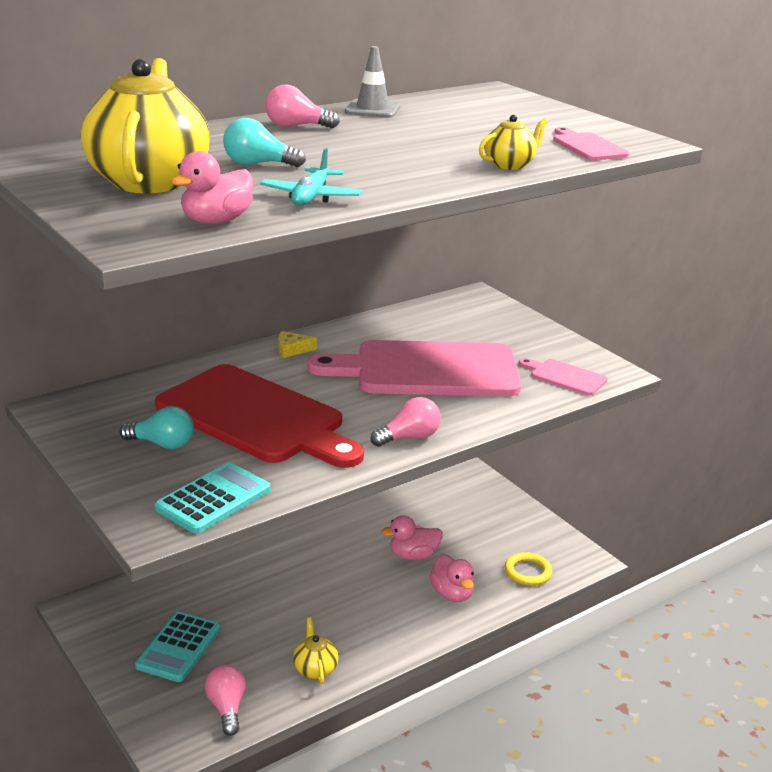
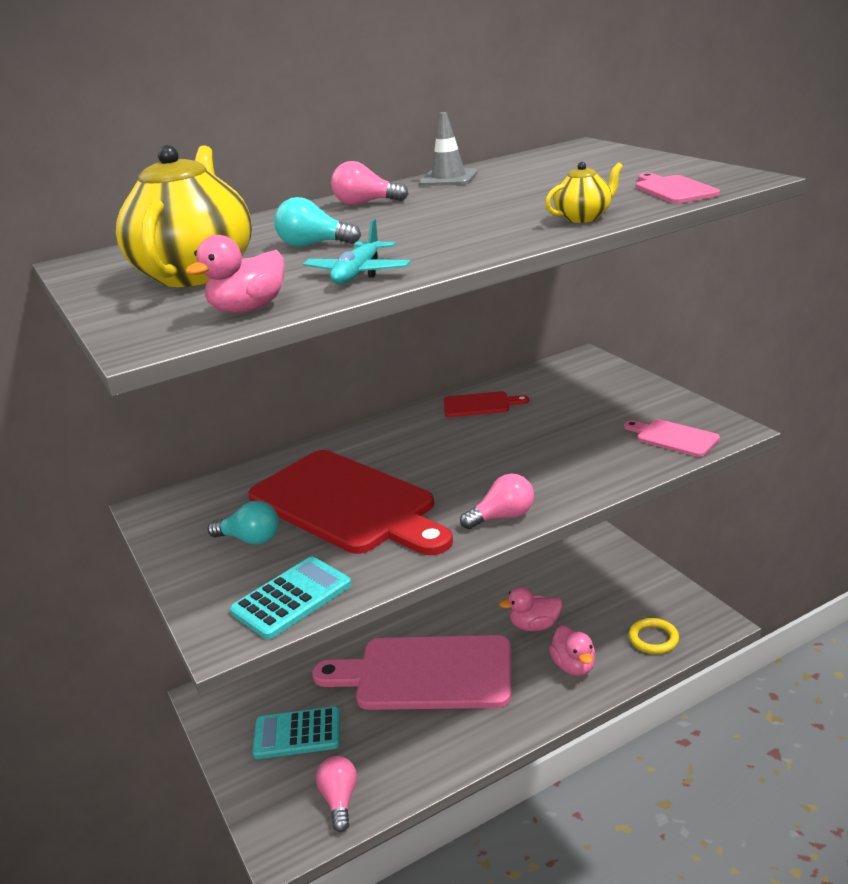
camera: 10 degrees right, 0 degrees up
(179, 647) = (297, 734): turquoise calculator -> turquoise calculator turned 60 degrees clockwise
(292, 350) = (392, 429): yellow cheese -> none
(315, 669) = (431, 754): yellow teapot -> none
(378, 332) = (480, 405): none -> red cutting board
(428, 370) = (528, 441): pink cutting board -> pink cutting board (426, 674)

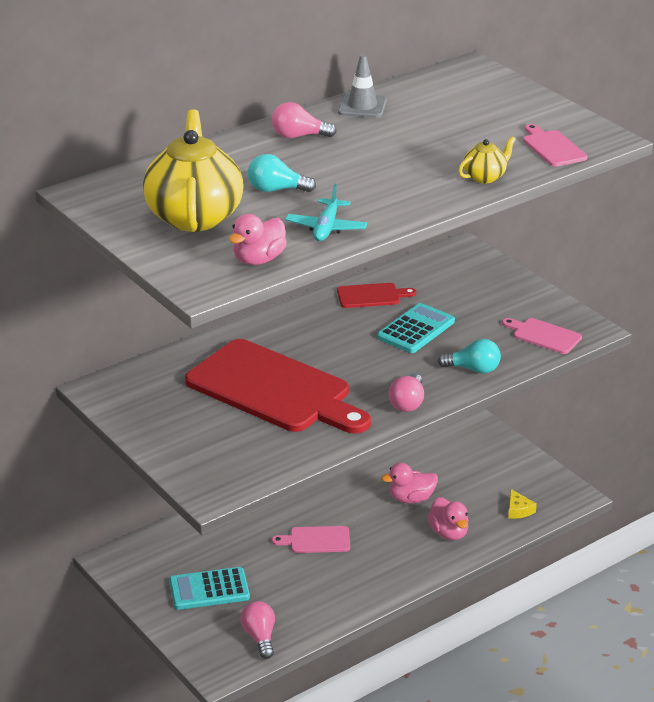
camera: 10 degrees left, 5 degrees up
(250, 539) = (200, 418): turquoise light bulb -> turquoise light bulb (473, 369)
(292, 598) = (252, 466): turquoise calculator -> turquoise calculator (416, 329)
(426, 674) = (316, 540): pink cutting board -> pink cutting board, size x0.43
(503, 517) = (408, 403): pink light bulb -> pink light bulb turned 135 degrees clockwise
(653, 639) = (518, 510): yellow ring -> yellow cheese

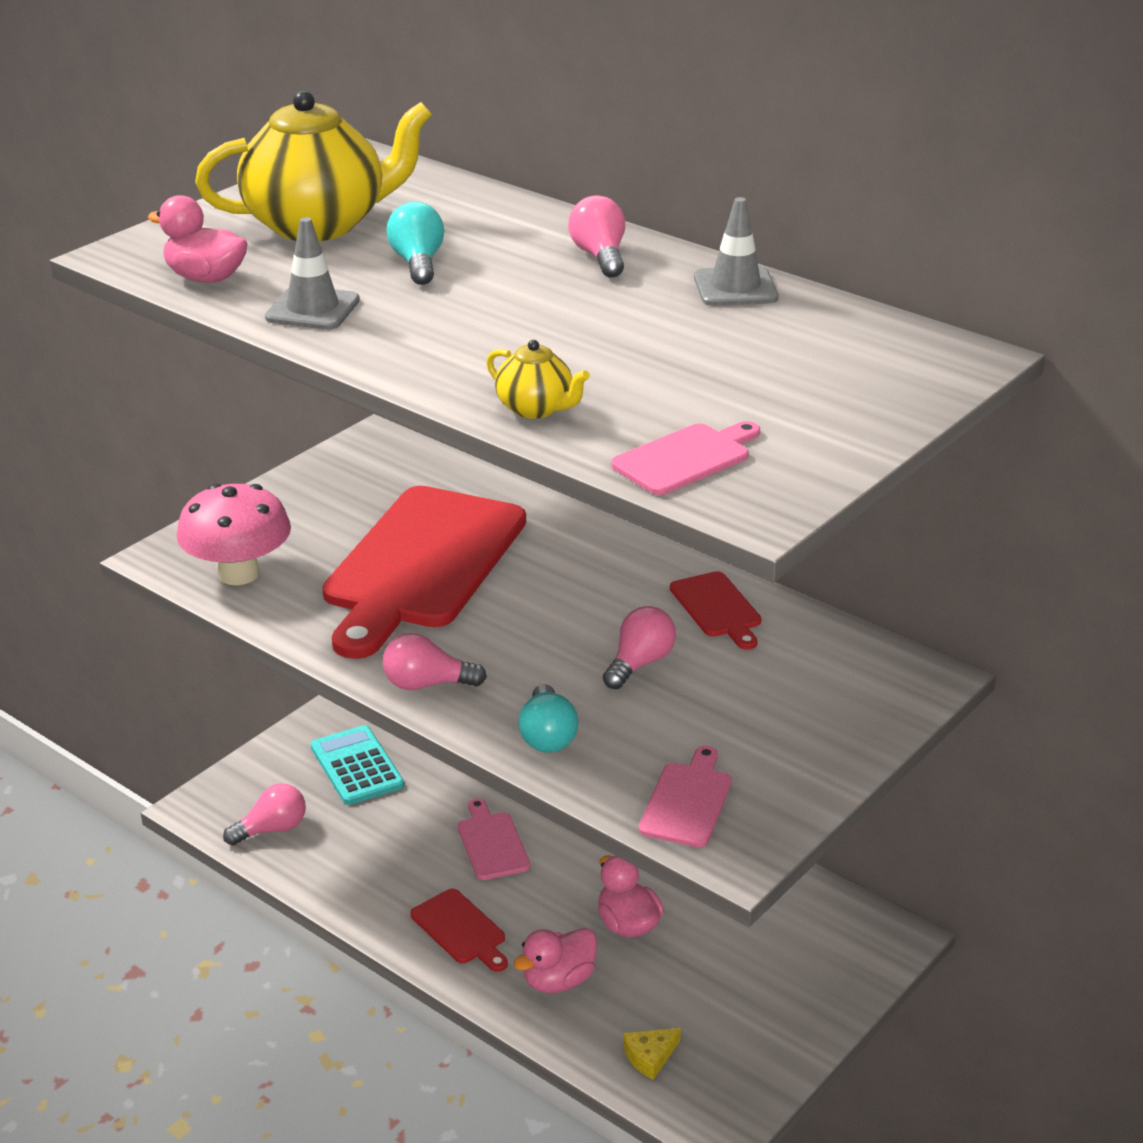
camera: 75 degrees right, 0 degrees up
(249, 463) = (238, 573): none -> pink mushroom
(326, 228) = (312, 309): turquoise plane -> grey traffic cone
(392, 565) = (460, 929): none -> red cutting board
(416, 329) = (639, 663): turquoise calculator -> pink light bulb

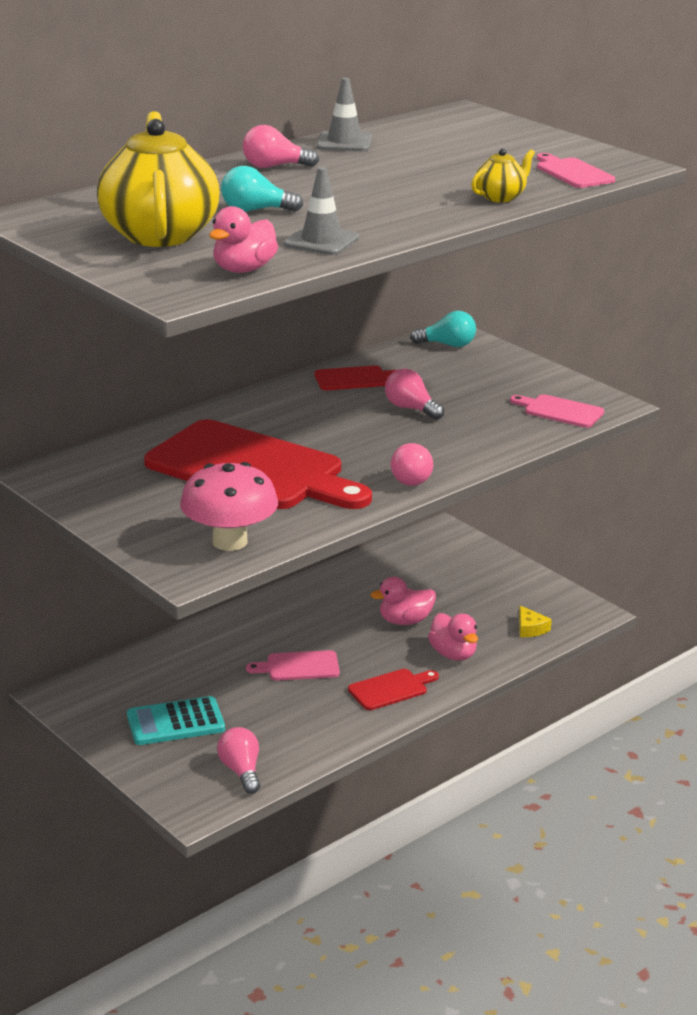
camera: 80 degrees left, 5 degrees down
(547, 736) = (484, 444): turquoise light bulb -> turquoise light bulb (447, 345)

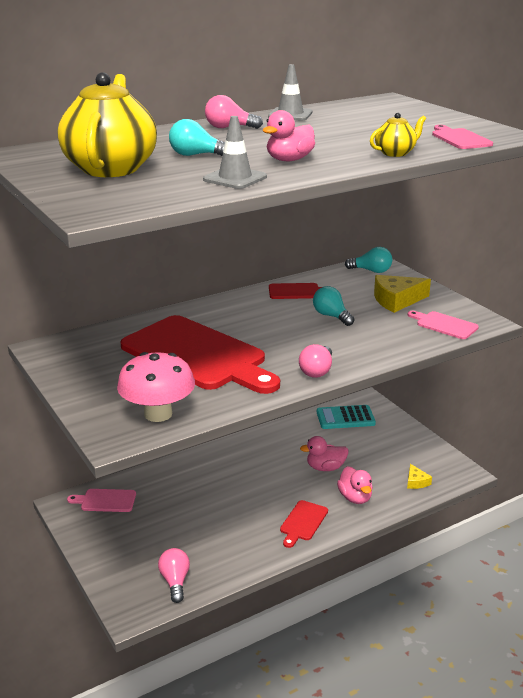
camera: 10 degrees right, 0 degrees up
(175, 722) = (140, 535): turquoise calculator -> turquoise calculator (345, 418)
(244, 269) = (159, 196): pink duck -> pink duck (289, 160)
(299, 666) = (240, 497): pink cutting board -> pink cutting board (105, 501)
(391, 689) = (303, 522): red cutting board -> red cutting board turned 135 degrees clockwise
(411, 408) = (331, 316): pink light bulb -> turquoise light bulb
(491, 382) = (396, 300): none -> yellow cheese

